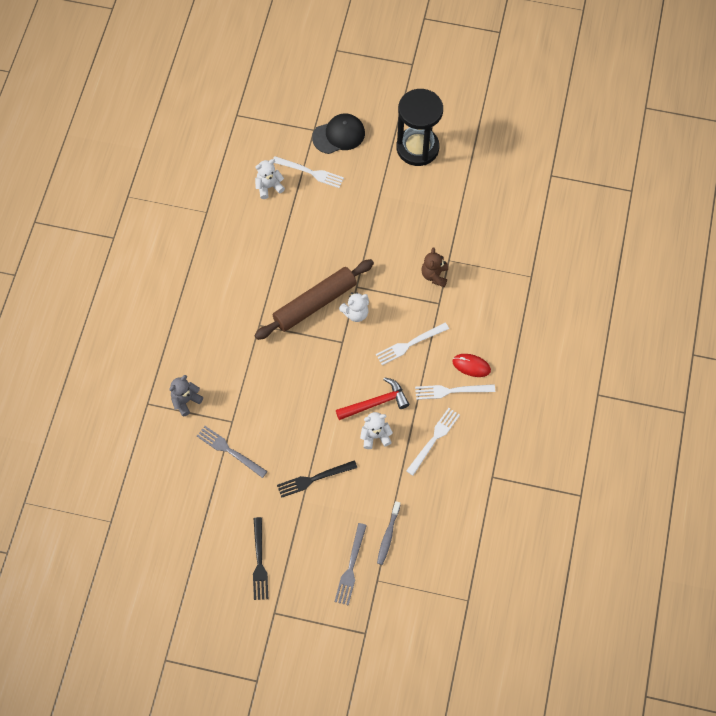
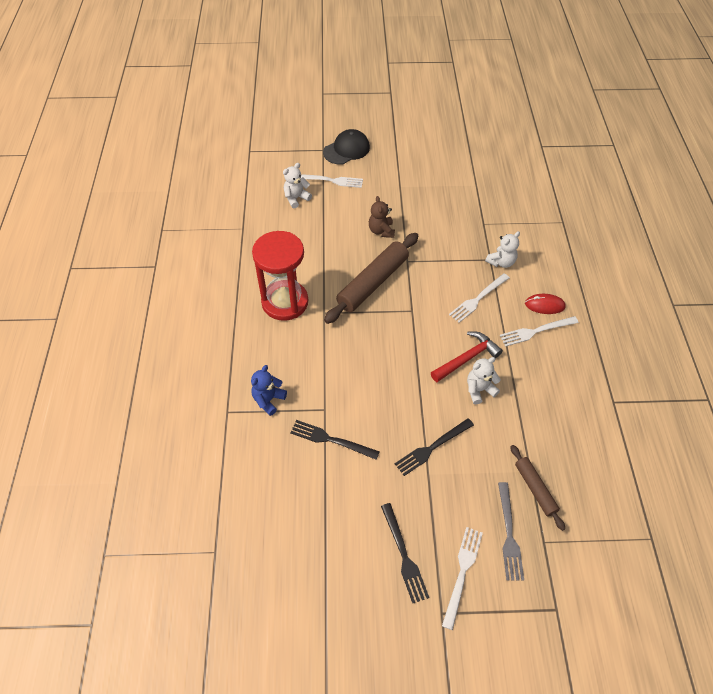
camera: 15 degrees left, 10 degrees down
(186, 401) = (268, 400): grey teddy bear -> blue teddy bear
(226, 305) = (285, 302): none -> red hourglass
(229, 450) = (331, 440): grey fork -> black fork
(355, 313) = (415, 283): white teddy bear -> white teddy bear (501, 262)
(388, 536) = (535, 489): grey toothbrush -> brown rolling pin
(417, 148) = (419, 147): black hourglass -> none
(434, 275) = (476, 238): brown teddy bear -> brown teddy bear (381, 231)
(434, 439) = (539, 379): white fork -> white fork (462, 572)

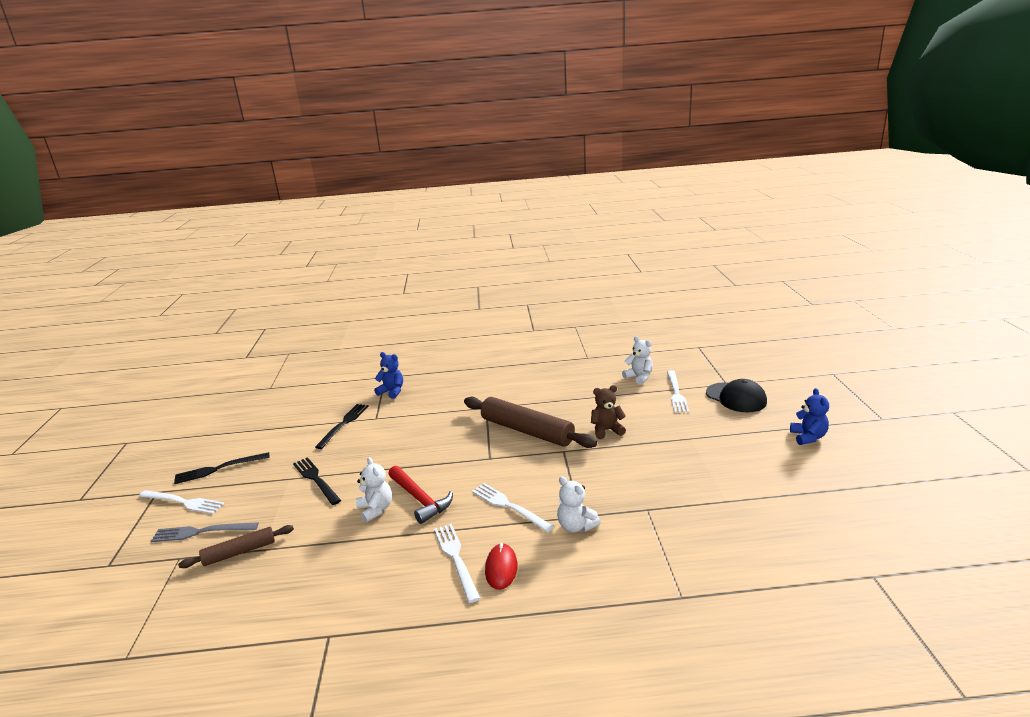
camera: 90 degrees right, 30 degrees down
(285, 302) = (498, 387): red hourglass -> none
(408, 130) = (808, 437): none -> blue teddy bear

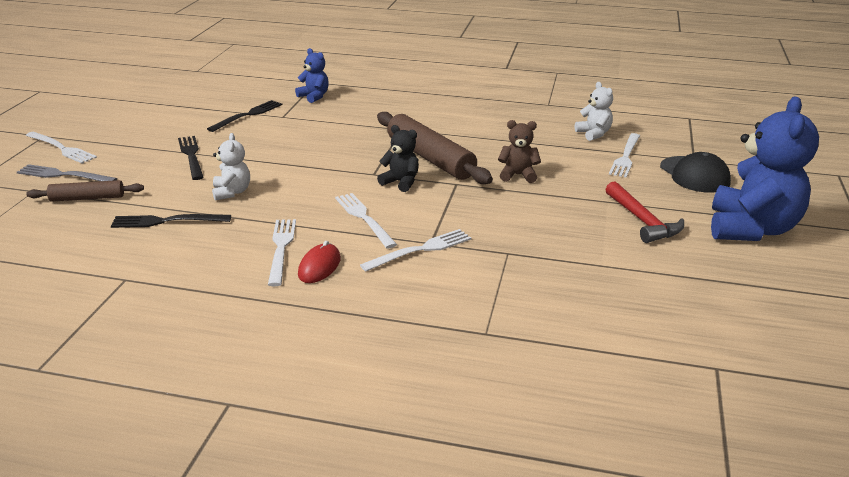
camera: 15 degrees right, 5 degrees up
(218, 469) = (108, 128): black fork -> black fork (166, 221)
(420, 499) = (279, 193): red hammer -> red hammer (642, 221)
(517, 461) = (401, 182): none -> black teddy bear
(576, 526) = (420, 250): white teddy bear -> white fork
(808, 437) = (751, 229): blue teddy bear -> blue teddy bear, size x2.10

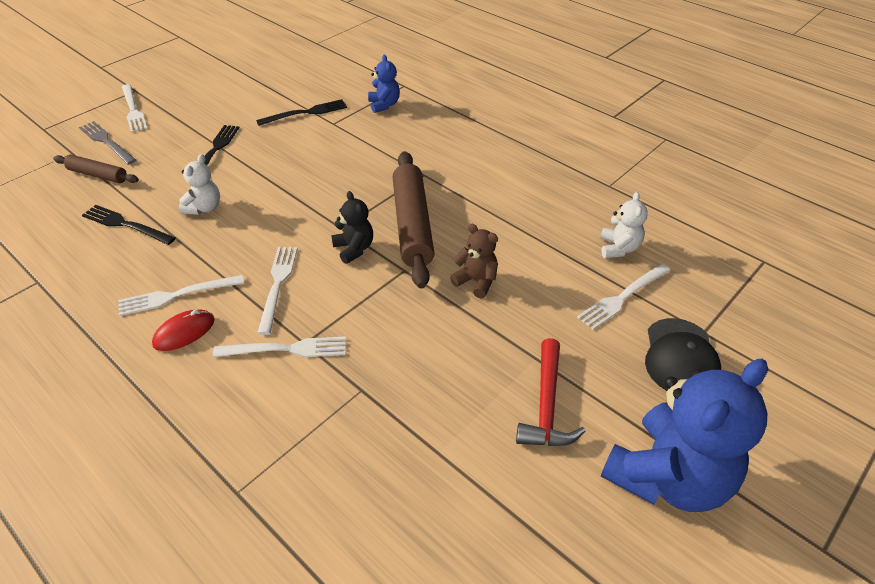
camera: 30 degrees right, 15 degrees up
(281, 248) = (177, 295): white fork -> white fork turned 135 degrees counterclockwise

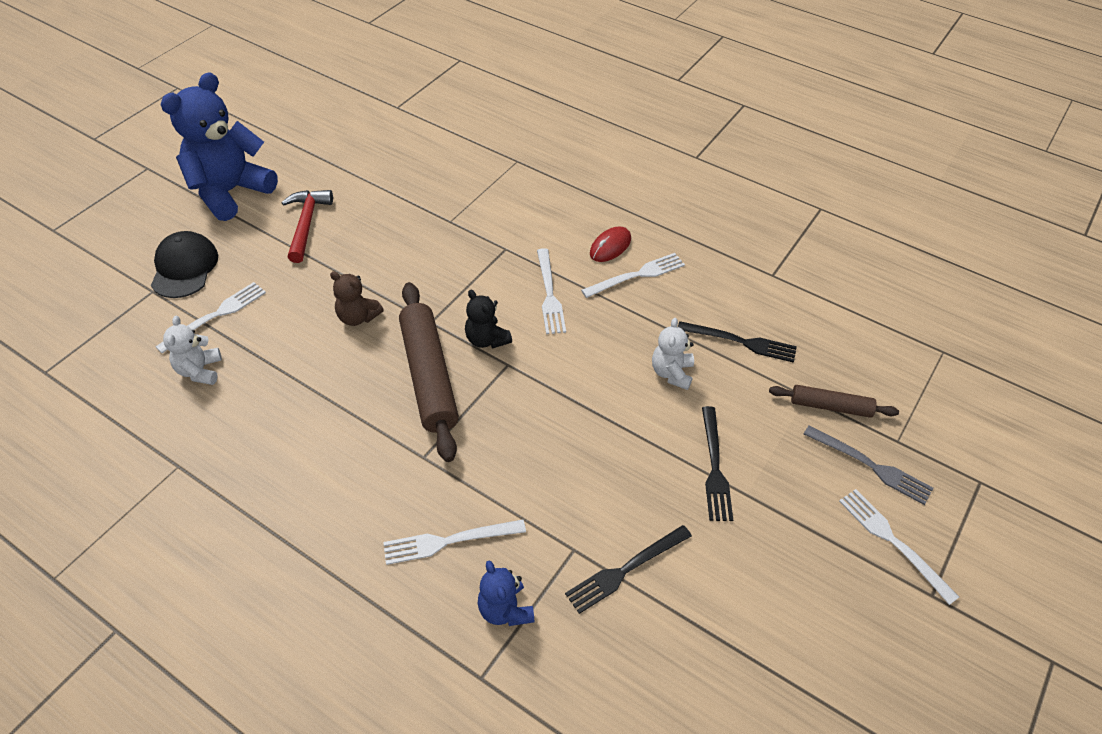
camera: 170 degrees right, 5 degrees up
(286, 349) = (519, 242): white fork -> white fork (449, 541)

